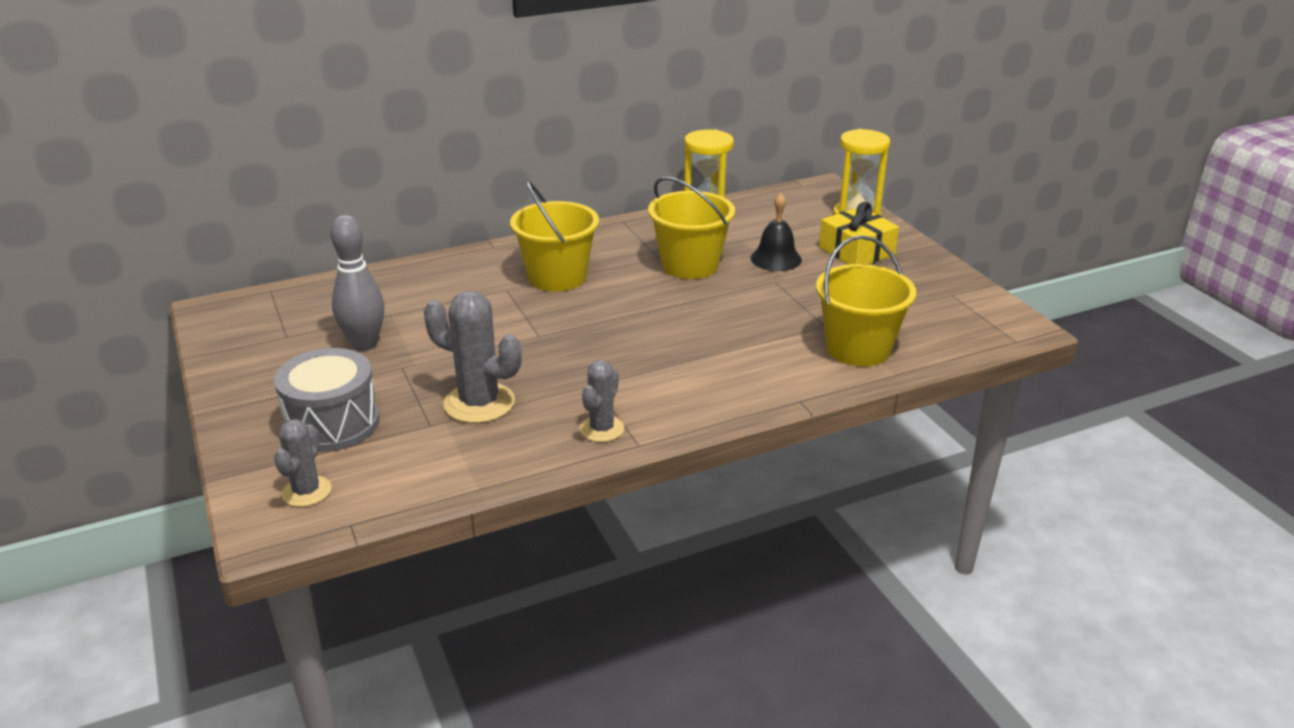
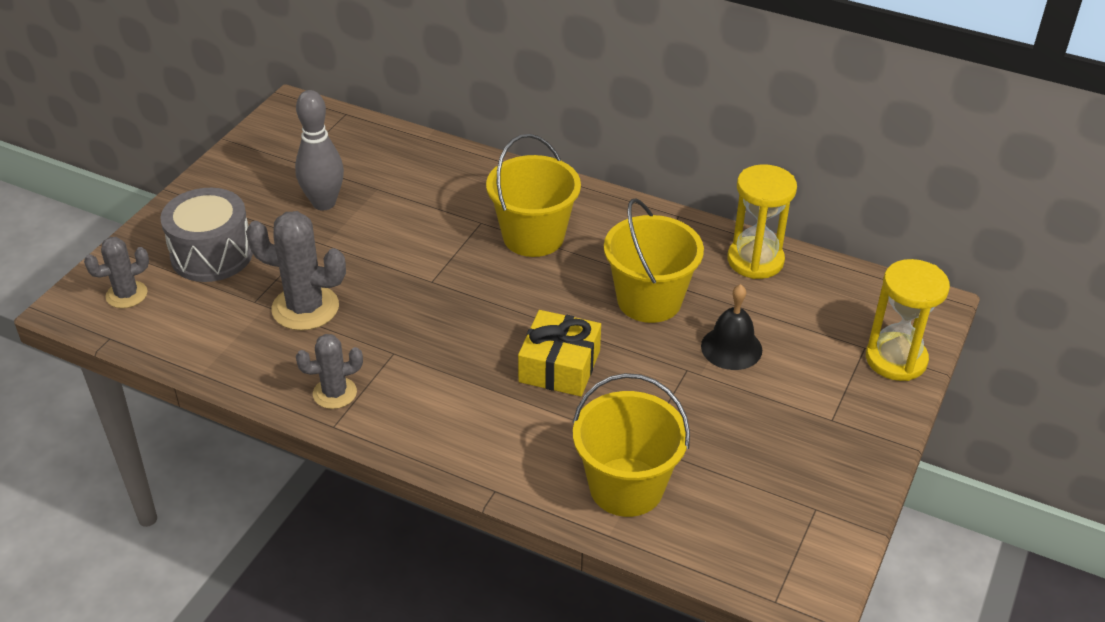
camera: 50 degrees right, 10 degrees up
(479, 403) = (305, 308): grey cactus -> grey cactus turned 60 degrees counterclockwise
(856, 251) = (819, 395): yellow gift -> yellow gift (559, 366)

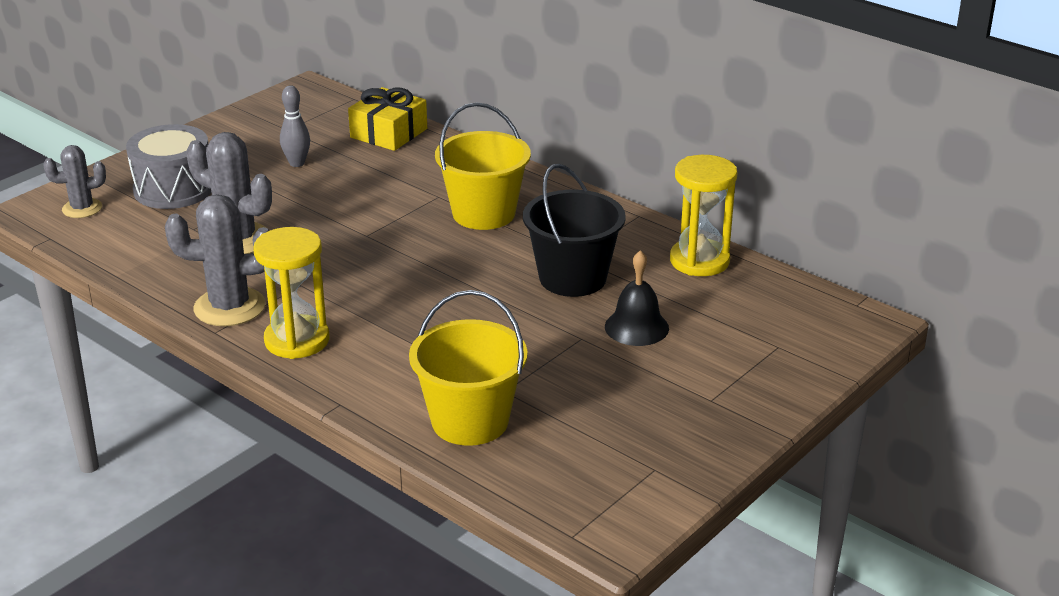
camera: 15 degrees right, 10 degrees down
(324, 203) = (297, 163): grey bowling pin -> grey bowling pin, size x0.65
(335, 393) = (229, 307): grey cactus -> grey cactus, size x1.63
(559, 366) = (455, 317): yellow gift -> yellow gift (389, 133)
(649, 300) = (572, 278): yellow bucket -> black bucket
(896, 359) = (806, 361): yellow hourglass -> yellow hourglass (297, 340)

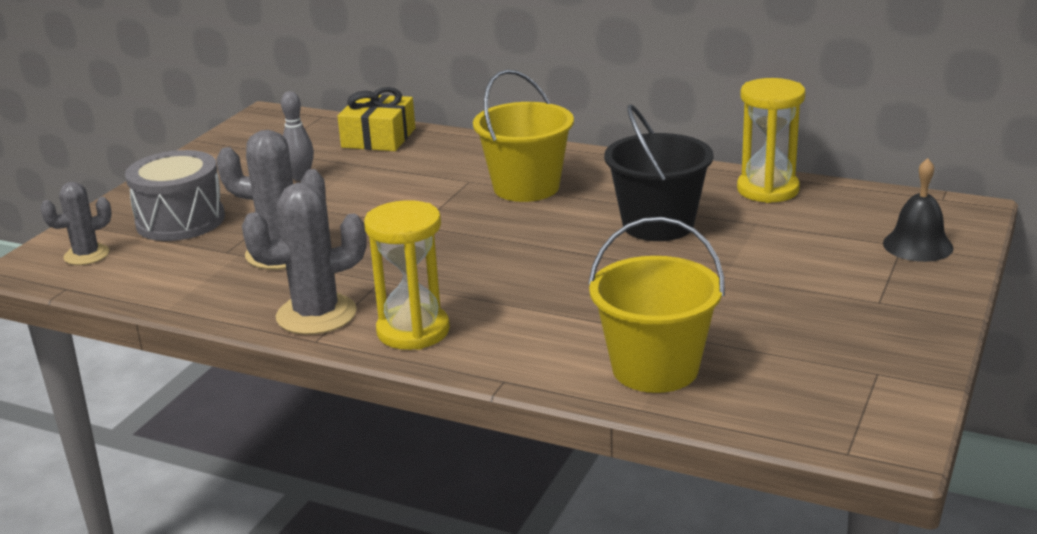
camera: 15 degrees left, 5 degrees down
(636, 327) = (754, 254): black bell -> black bell (917, 245)

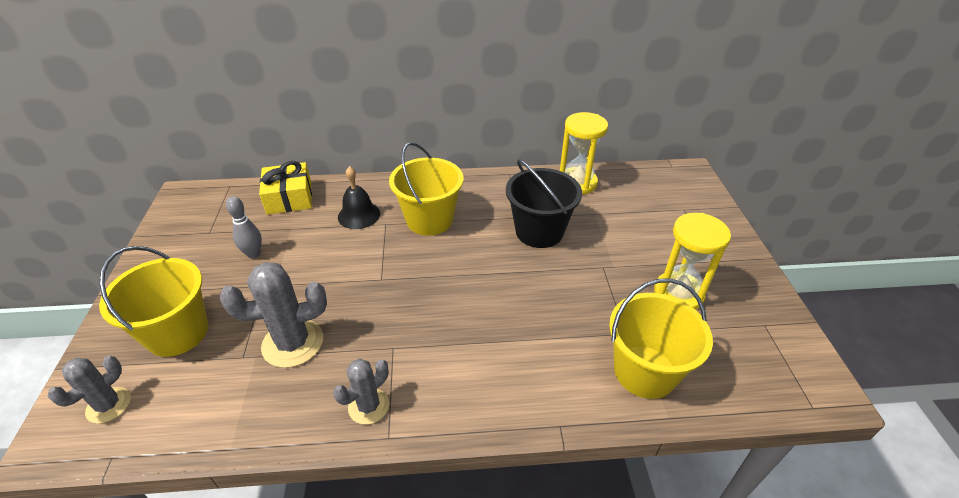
camera: 30 degrees left, 15 degrees up
(180, 221) = (177, 333): grey drum -> yellow bucket
(316, 315) = (368, 406): grey cactus -> grey cactus, size x0.61
(413, 331) = (456, 396): yellow hourglass -> yellow hourglass (678, 293)
(917, 245) = (692, 207): black bell -> black bell (359, 215)

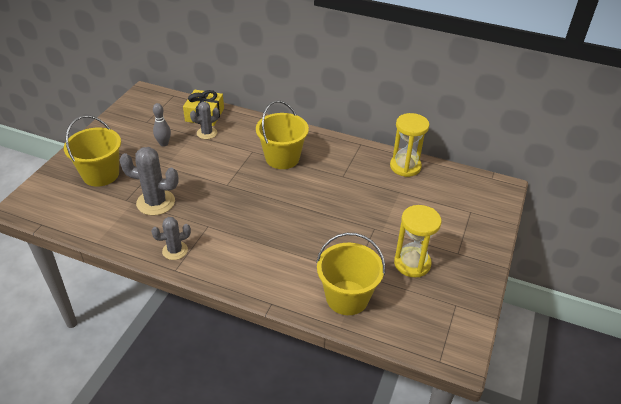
camera: 25 degrees right, 0 degrees up
(109, 405) = (51, 199): grey cactus -> grey cactus (207, 133)
(359, 215) = (240, 140): black bell -> none
(539, 231) = (349, 190): black bucket -> none

